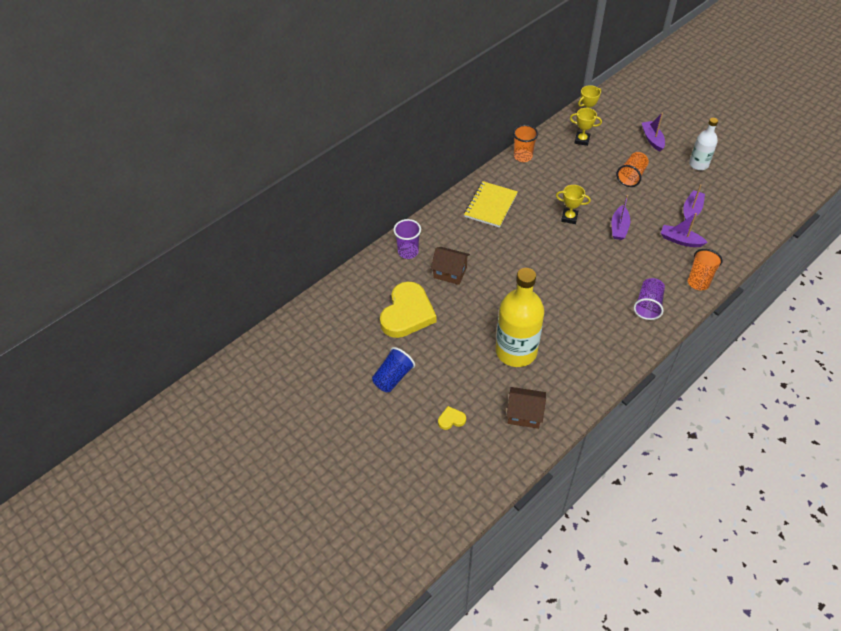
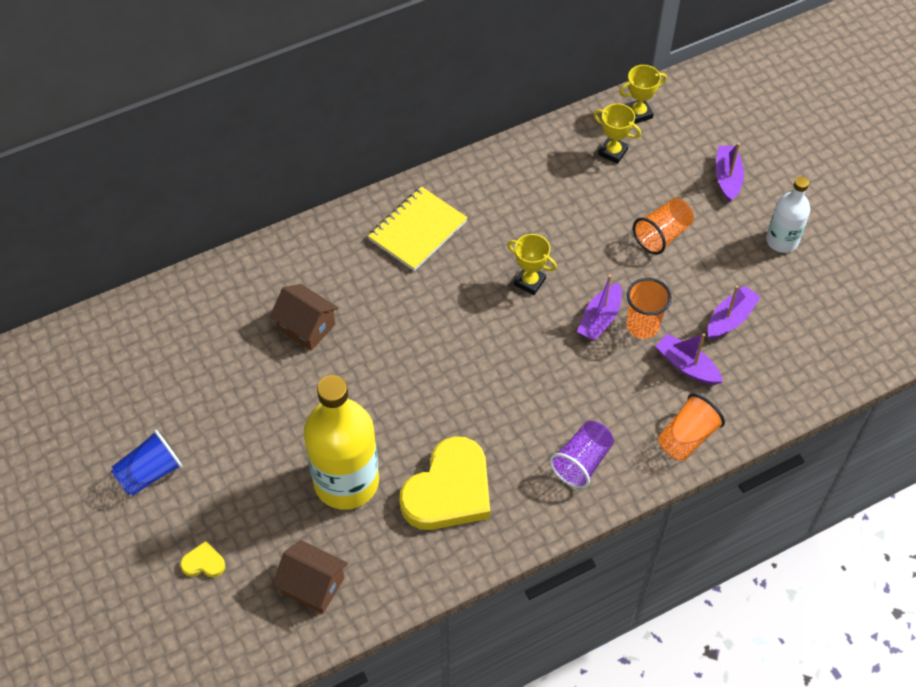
camera: 15 degrees right, 5 degrees up
(407, 313) = (214, 377): yellow heart -> yellow heart (449, 490)
(408, 252) = (259, 276): purple cup -> none
(523, 156) = (506, 158): orange cup -> orange cup (642, 326)

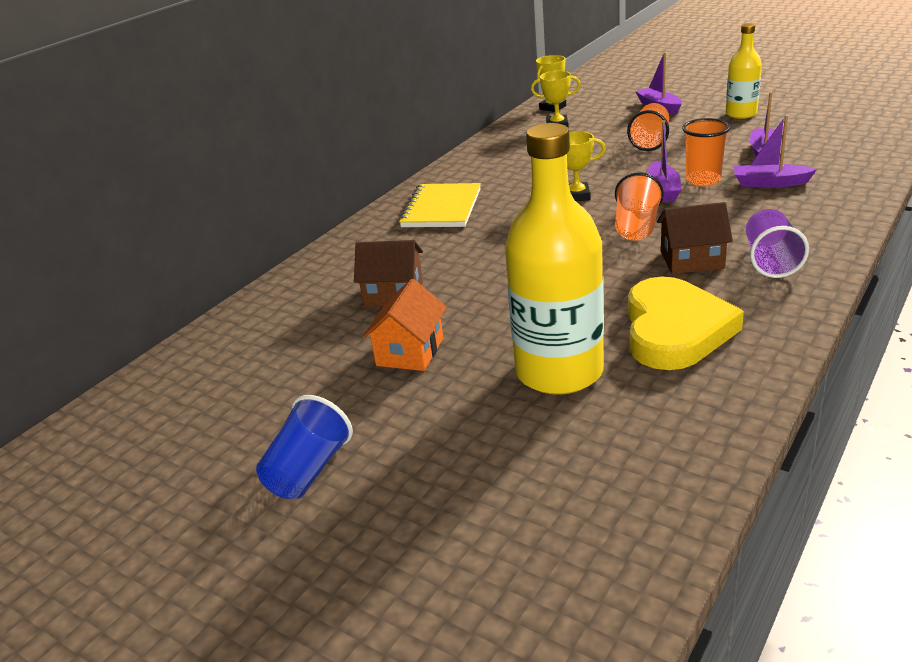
camera: 25 degrees left, 25 degrees down
(203, 563) = (459, 517): yellow heart -> none
(274, 400) = (410, 351): none -> orange house
(313, 585) = (622, 469): brown house -> brown house (692, 260)
(687, 437) = (833, 213): orange cup -> orange cup (636, 227)
(782, 240) = (741, 114): white bottle -> yellow bottle

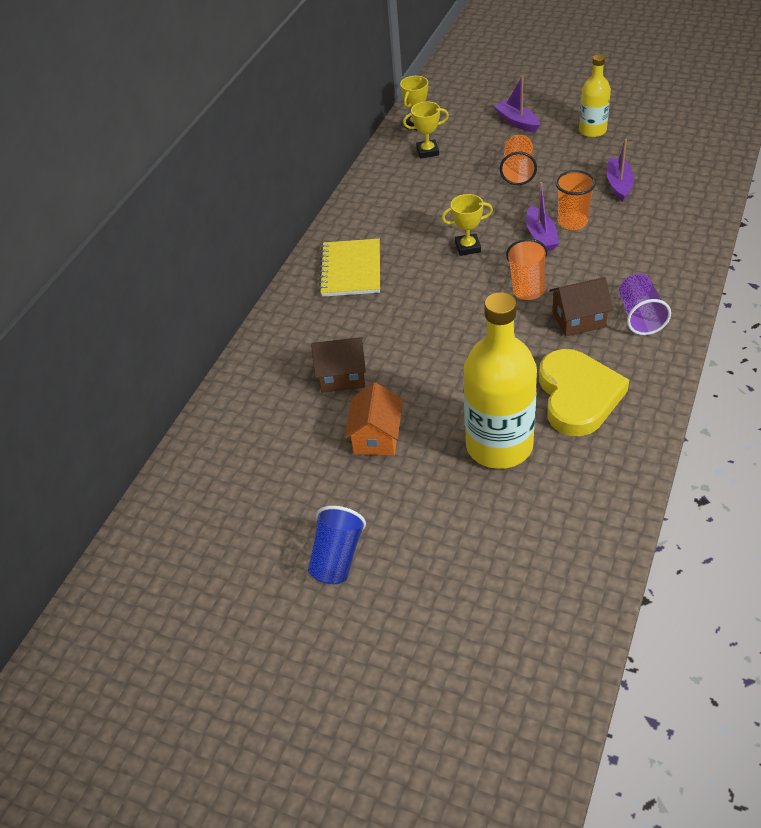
camera: 10 degrees left, 15 degrees up
(770, 183) = (628, 223): purple boat -> none

